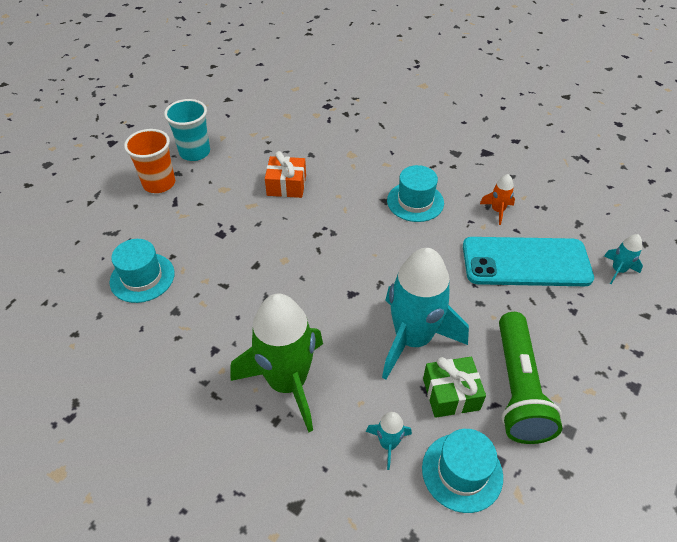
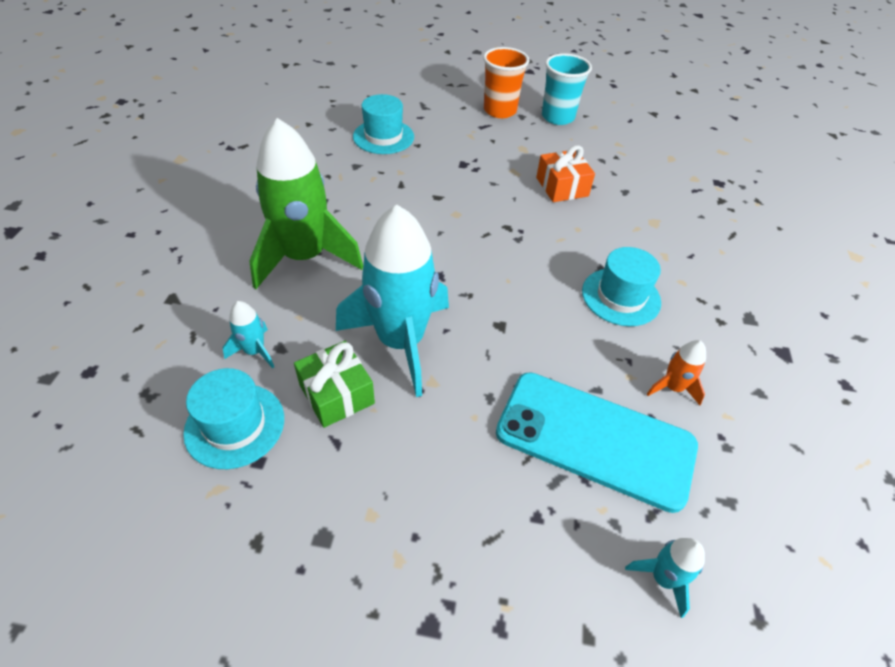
camera: 65 degrees right, 0 degrees up
(518, 388) = (370, 464): green flashlight -> none
(526, 262) = (595, 439): turquoise phone -> turquoise phone turned 45 degrees counterclockwise

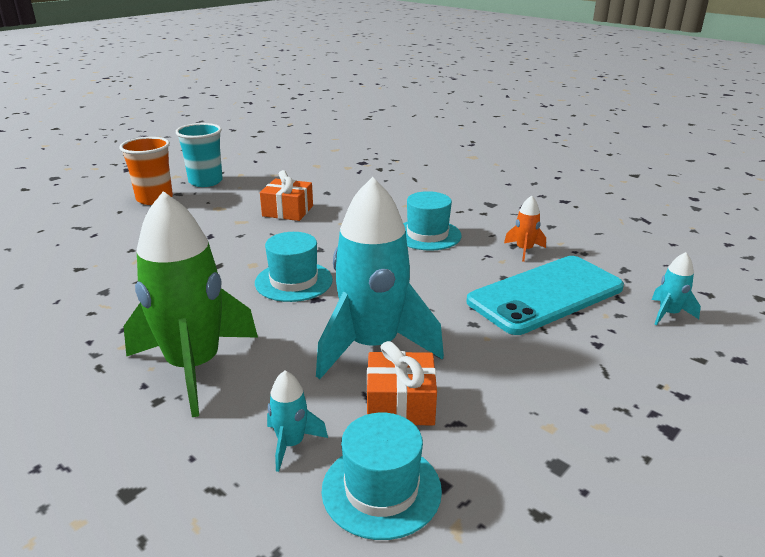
camera: 55 degrees left, 20 degrees down
(336, 394) = (400, 404): green gift -> orange gift
(383, 137) = (87, 262): turquoise hat -> turquoise hat (293, 281)

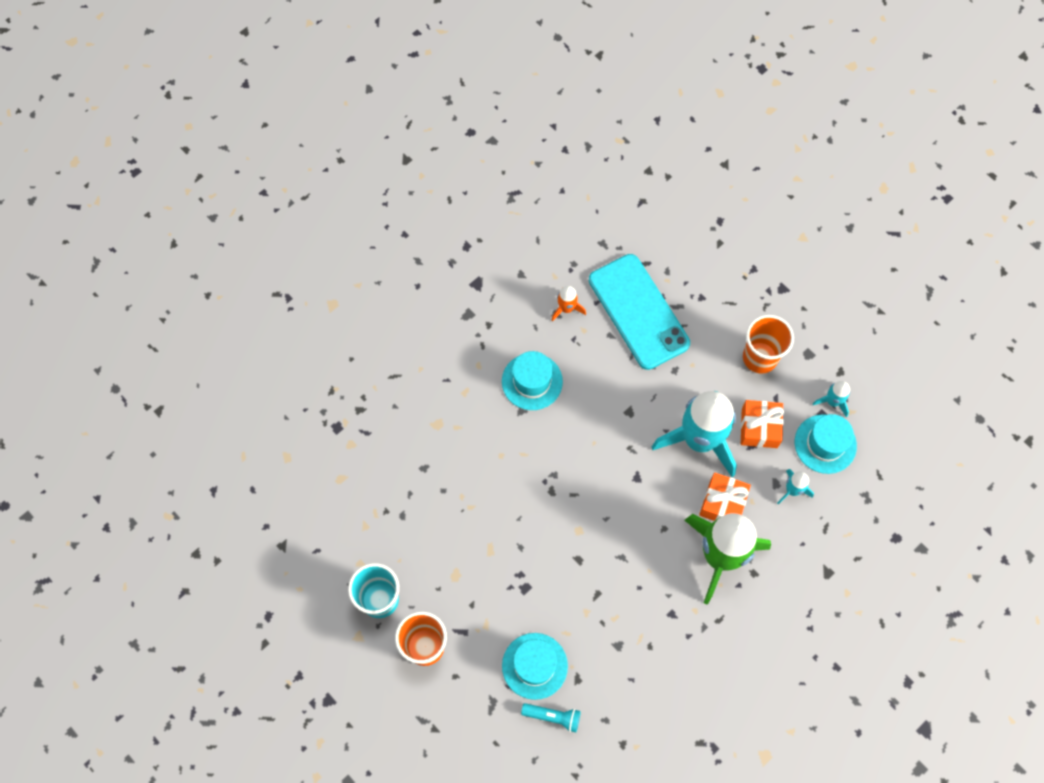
camera: 85 degrees left, 40 degrees up
(46, 256) = (553, 717): none -> turquoise flashlight
(288, 211) = (469, 506): orange gift -> orange gift (722, 503)
(293, 281) = (609, 495): turquoise hat -> turquoise hat (534, 666)
(525, 403) = (760, 357): none -> orange cup
(668, 314) = (667, 239): turquoise rocket -> turquoise rocket (832, 401)

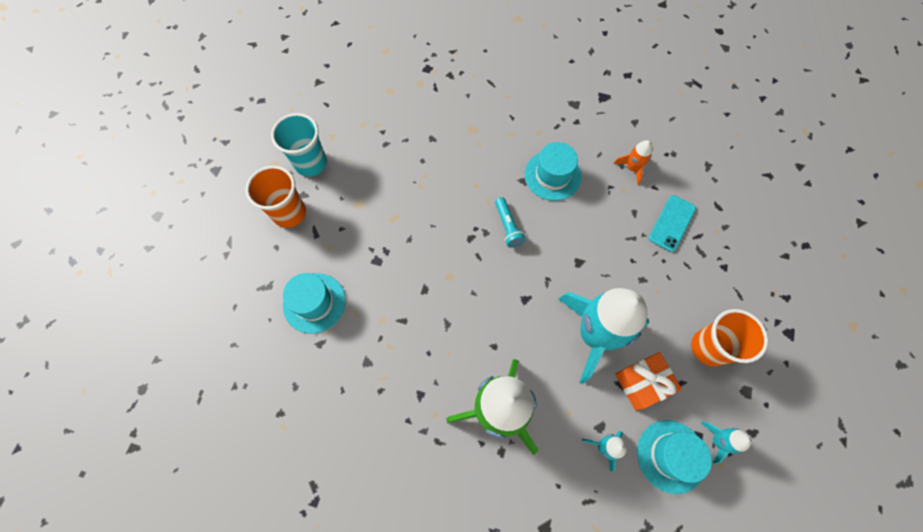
camera: 60 degrees right, 0 degrees up
(553, 717) = (277, 340): turquoise flashlight -> turquoise flashlight (508, 226)
(638, 311) = (672, 223): turquoise phone -> turquoise phone, size x0.51
(722, 503) = (549, 386): orange gift -> none

